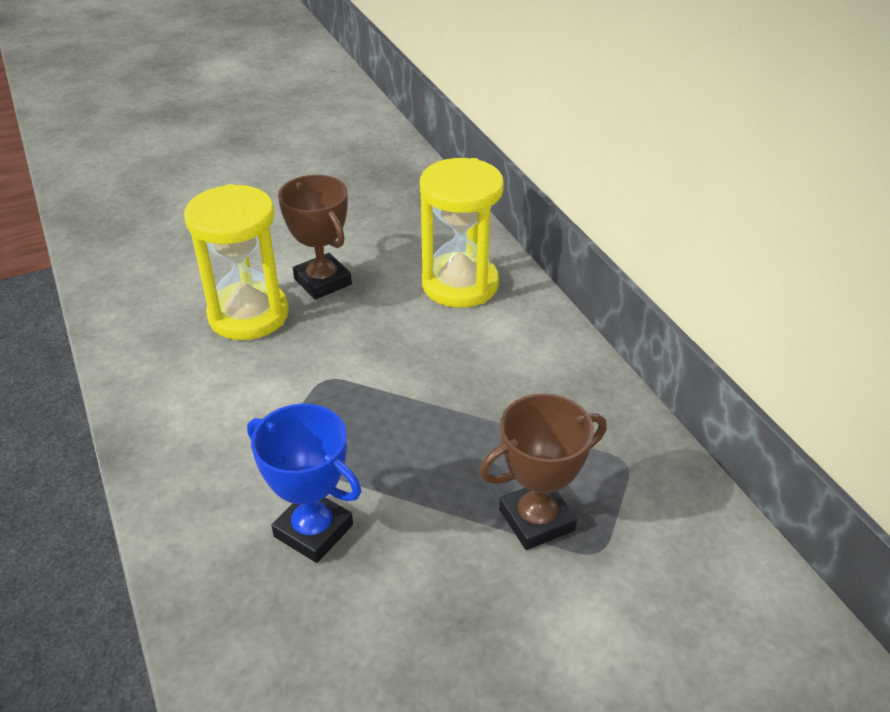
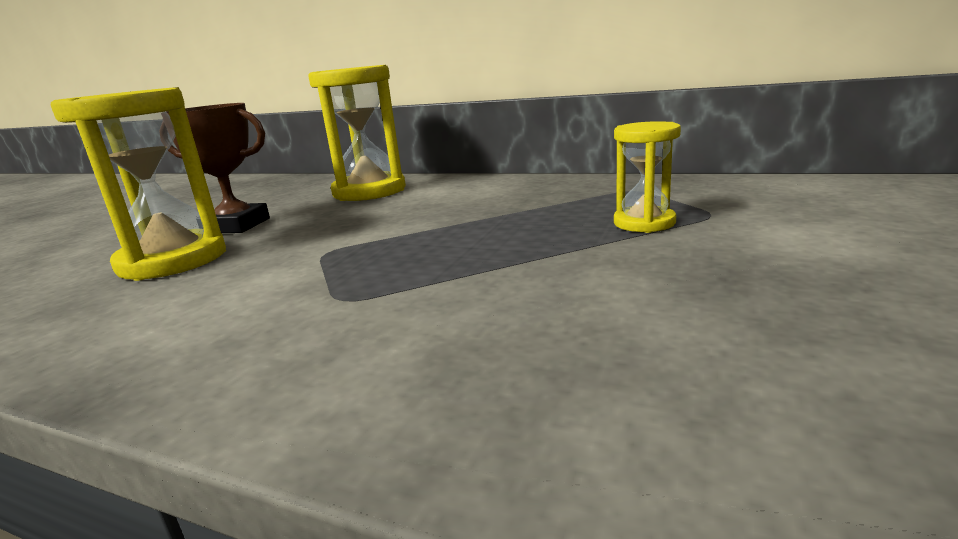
camera: 40 degrees left, 20 degrees down
(313, 531) = (483, 311): blue trophy -> none
(536, 520) = (644, 223): brown trophy -> yellow hourglass

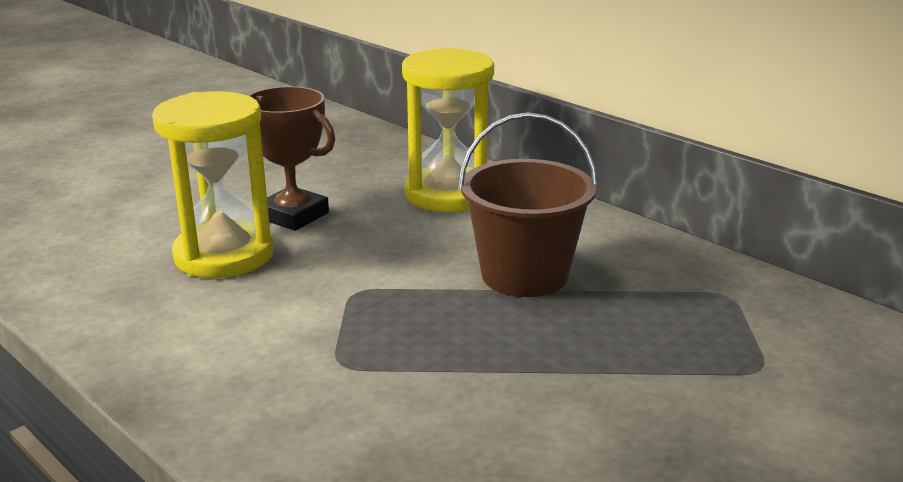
camera: 20 degrees right, 5 degrees up
(470, 212) = (524, 275): none -> brown bucket
(644, 223) = (678, 357): yellow hourglass -> none

